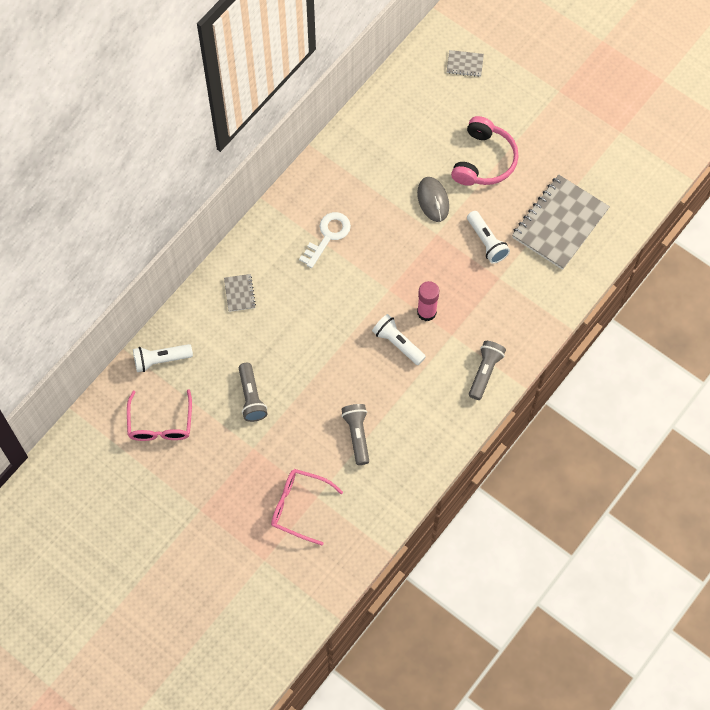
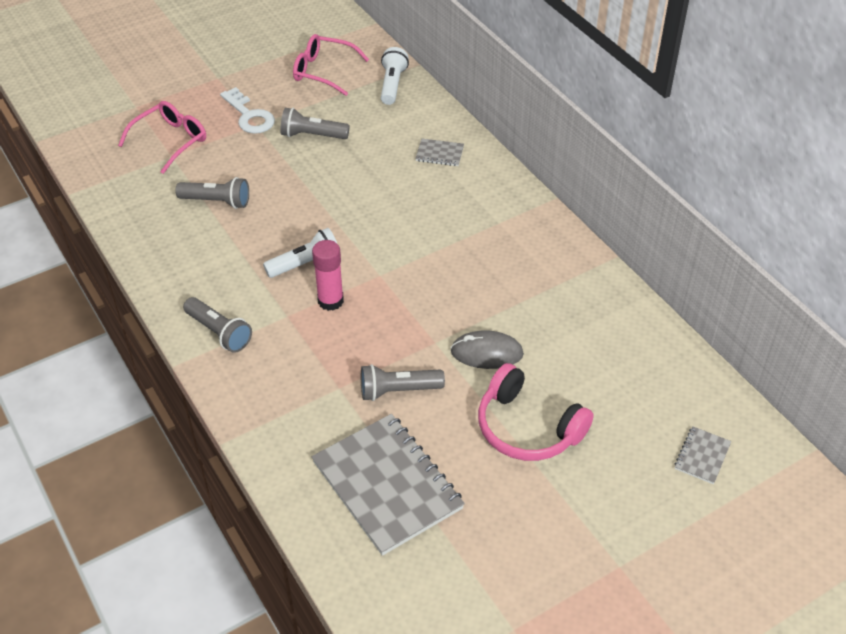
camera: 110 degrees right, 20 degrees down
(328, 236) = (479, 240): white key -> white key (249, 116)
(486, 242) = (398, 391): white flashlight -> grey flashlight

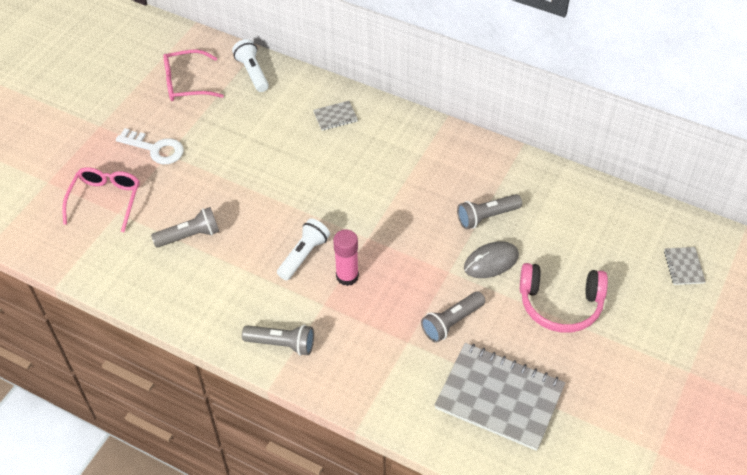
camera: 30 degrees left, 5 degrees up
(312, 135) = (222, 144): grey flashlight -> grey flashlight (486, 217)

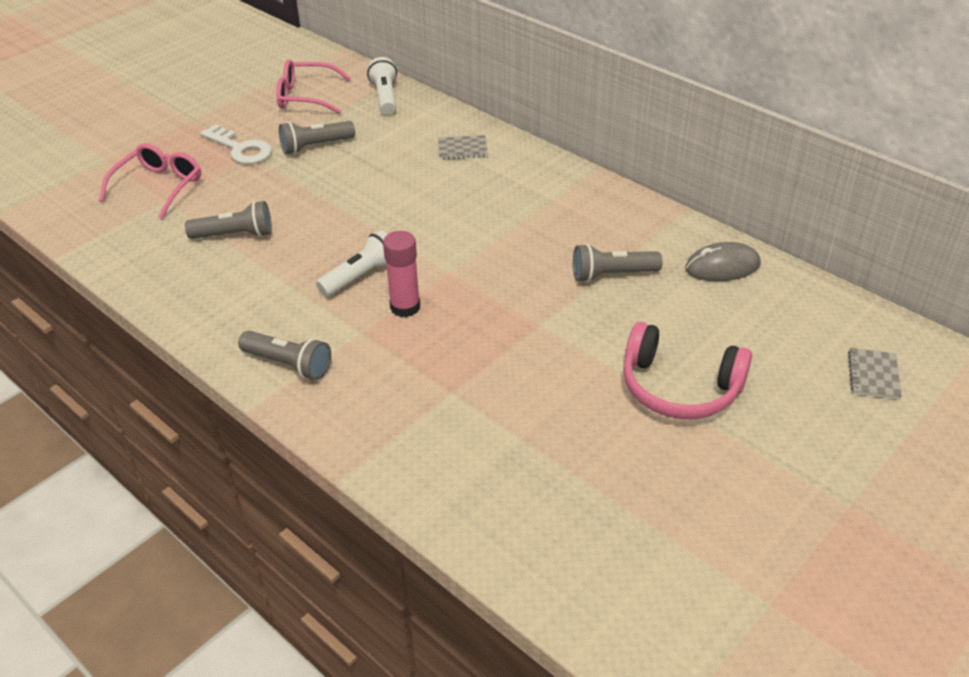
camera: 15 degrees right, 10 degrees down
(452, 322) = (520, 381): grey flashlight -> grey flashlight (315, 146)
(491, 262) = (600, 323): grey mouse -> grey mouse (722, 266)
(499, 397) = (553, 482): grey notebook -> none

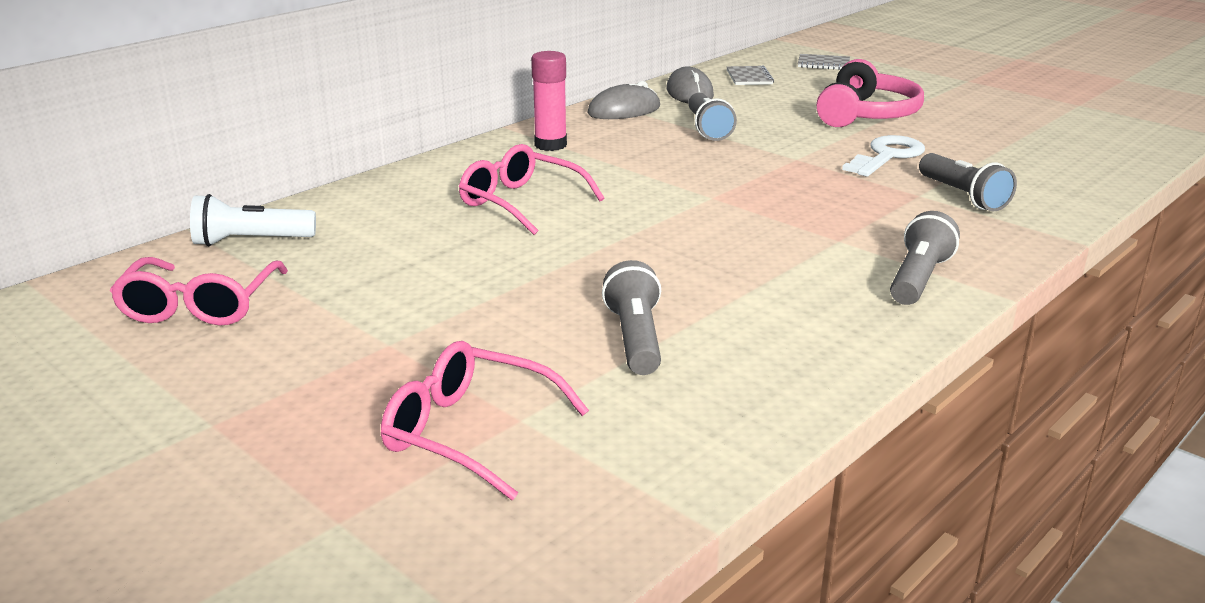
camera: 90 degrees left, 15 degrees down
(241, 149) = (360, 356): white key -> white key (887, 156)
(315, 146) = (383, 289): grey flashlight -> grey flashlight (963, 196)
(361, 276) = (729, 243): white flashlight -> none
(405, 307) = (785, 218): pink glue stick -> pink glue stick (550, 145)
(440, 184) = (521, 202): none -> pink glasses
(462, 149) = (435, 190): grey notebook -> grey notebook (749, 77)
(657, 227) = (624, 110): none -> grey mouse

